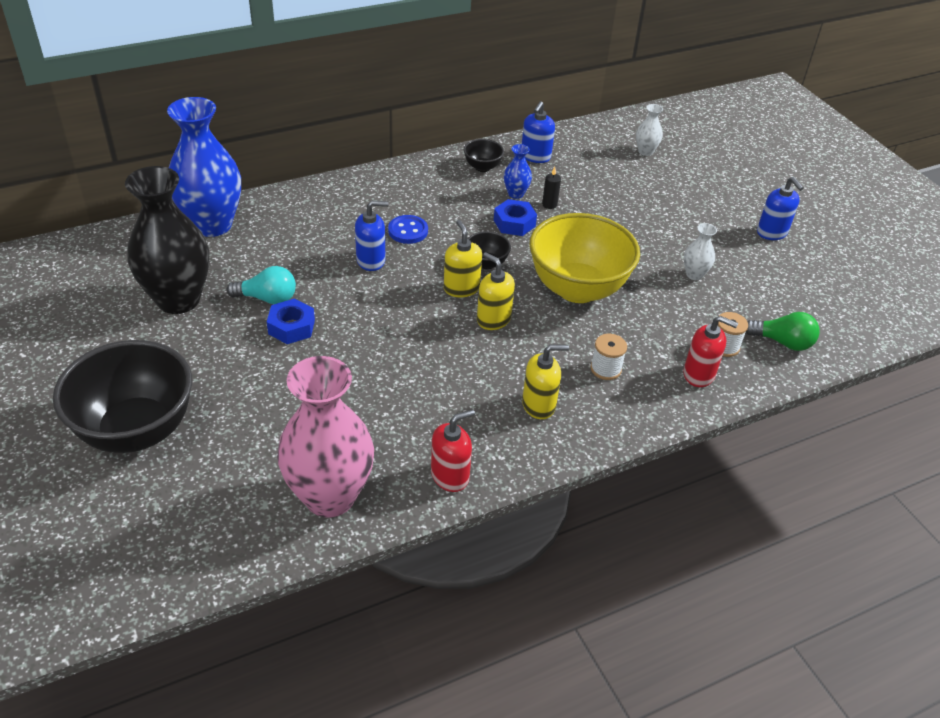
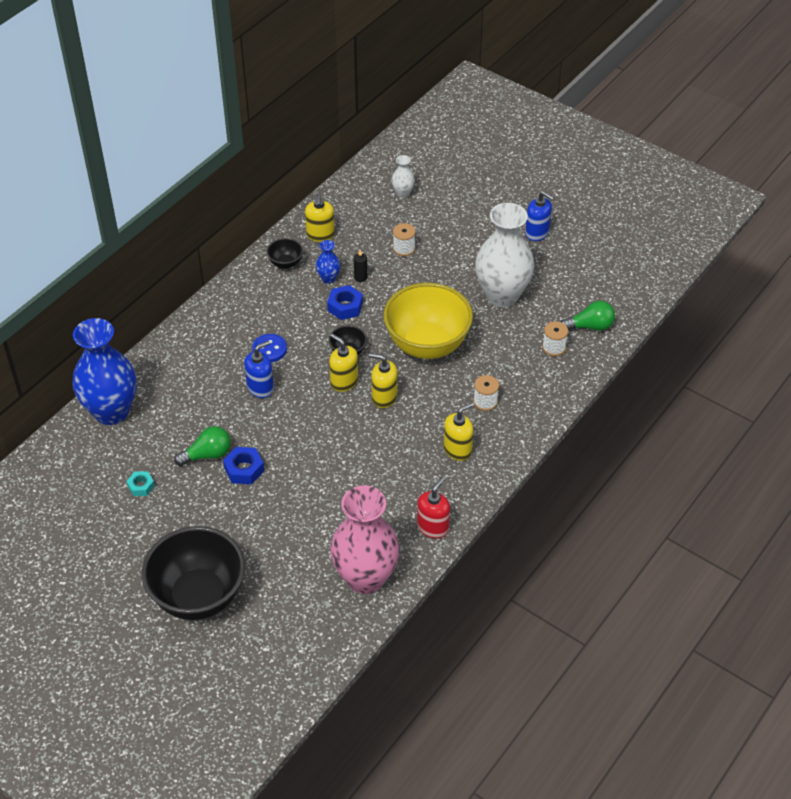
camera: 25 degrees left, 5 degrees up
(178, 299) = (141, 486): black vase -> turquoise nut
(267, 298) = (207, 455): turquoise light bulb -> green light bulb
(535, 156) = (320, 235): blue soap dispenser -> yellow soap dispenser
(613, 196) = (404, 248): none -> white spool
(694, 274) = (502, 295): white vase -> white vase, size x2.33
(699, 374) = (549, 377): red soap dispenser -> none

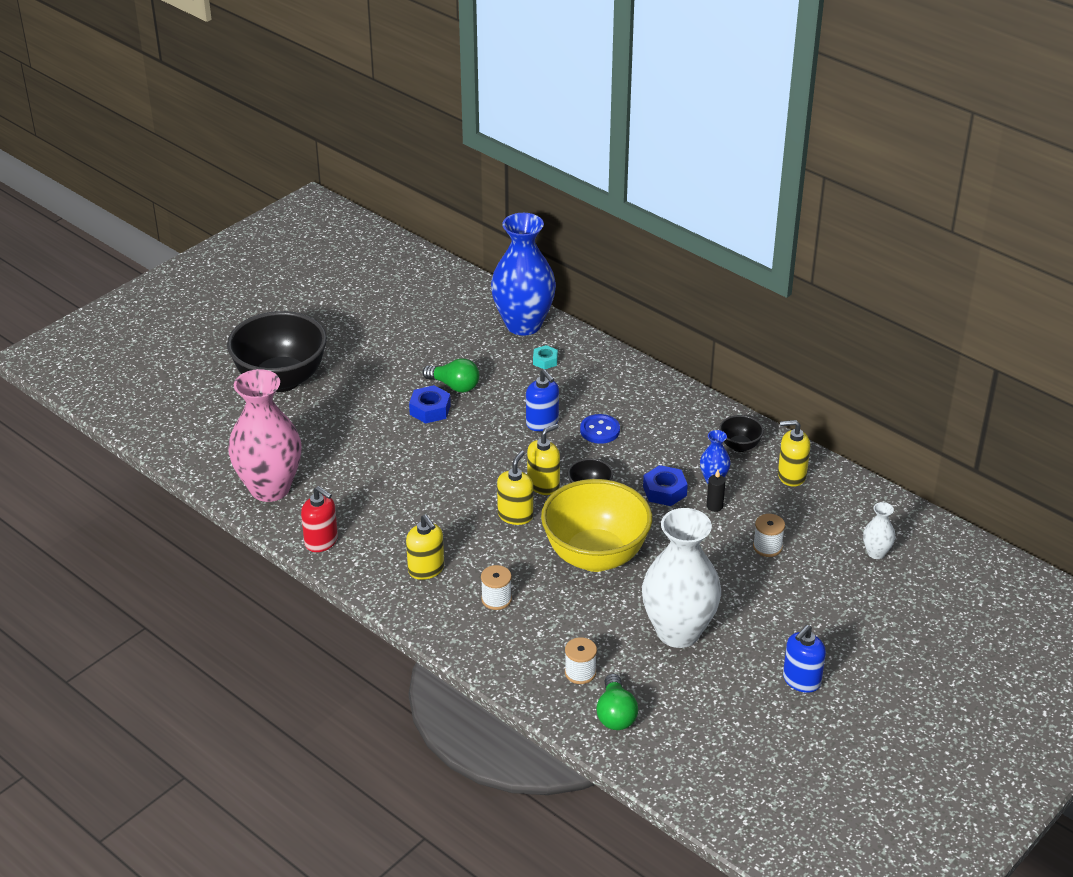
camera: 95 degrees right, 10 degrees down
(141, 486) = (422, 344): turquoise nut -> turquoise nut (545, 361)
(207, 455) = (454, 386): green light bulb -> green light bulb turned 45 degrees counterclockwise

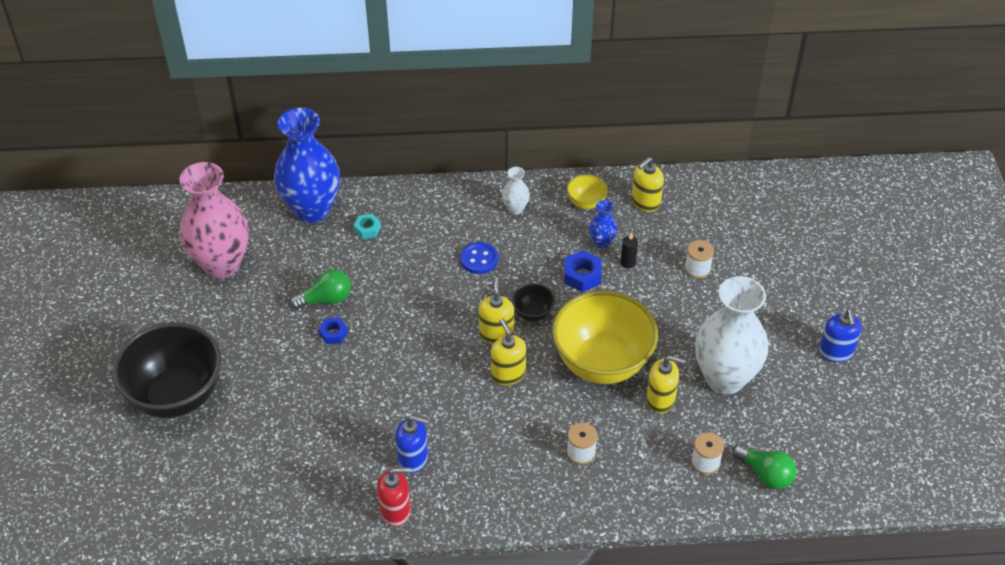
camera: 45 degrees left, 10 degrees up
(270, 488) = (294, 499): pink vase -> pink vase (222, 264)
(426, 569) = (502, 469): yellow soap dispenser -> yellow soap dispenser (660, 399)
(430, 410) = (333, 333): blue nut -> blue nut, size x0.66
(542, 423) = (431, 283): blue soap dispenser -> blue soap dispenser (413, 458)
(740, 446) = (586, 203): black bowl -> yellow bowl
(876, 553) = (763, 222): white vase -> white vase (515, 209)

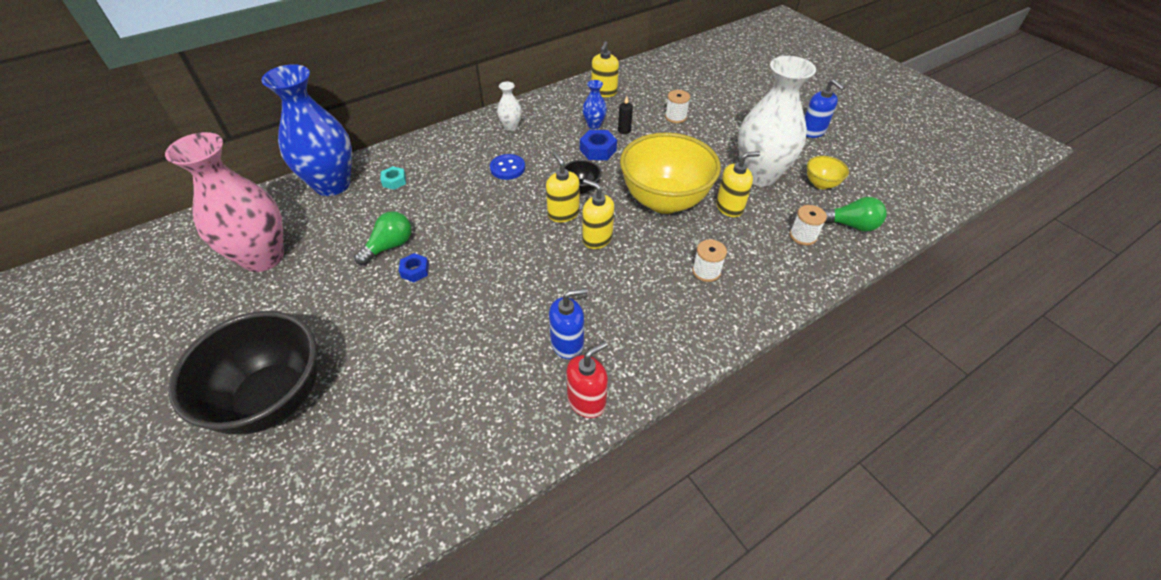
camera: 30 degrees left, 0 degrees up
(586, 203) = (561, 106): yellow bowl -> yellow bowl (821, 184)

